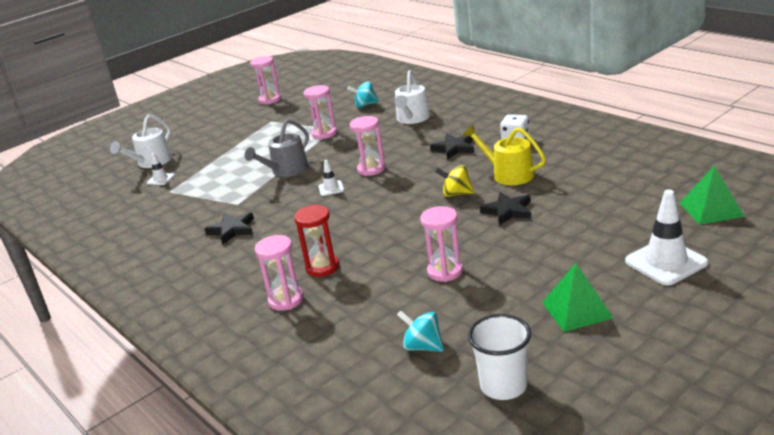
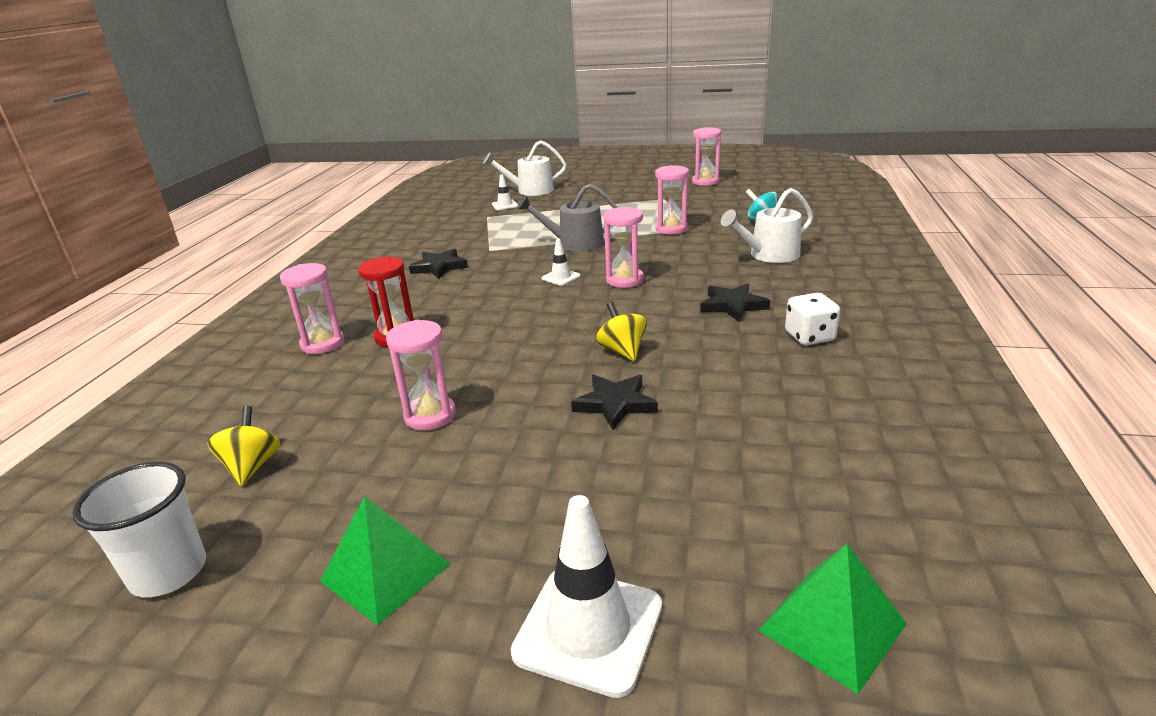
camera: 50 degrees right, 0 degrees up
(423, 346) = (252, 467): turquoise spinning top -> yellow spinning top
(508, 174) = (713, 367): yellow watering can -> none

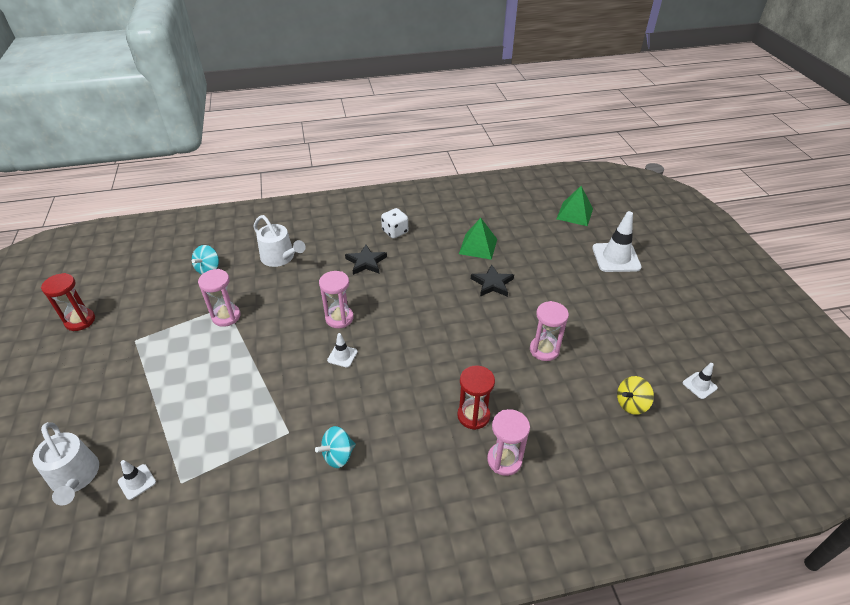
camera: 115 degrees left, 15 degrees up
(169, 572) = (699, 385): white cup -> white traffic cone
(385, 572) = (639, 315): green pyramid -> green pyramid (478, 246)
(439, 267) = (338, 455): black star -> turquoise spinning top
(575, 243) = (266, 371): grey watering can -> none
(622, 351) = (439, 294): yellow spinning top -> none
(705, 182) = (80, 321): pink hourglass -> red hourglass

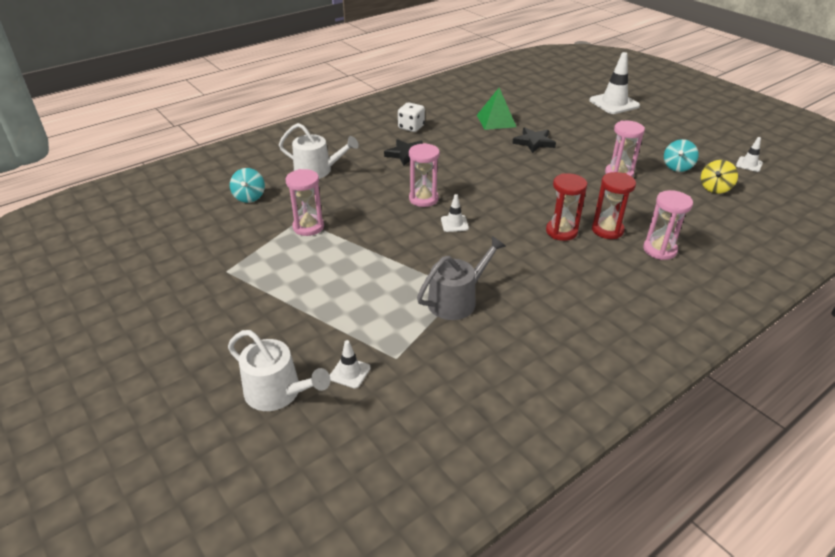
camera: 25 degrees left, 5 degrees down
(80, 321) = (142, 274): red hourglass -> red hourglass (561, 231)
(275, 442) = (456, 300): none -> grey watering can
(338, 455) = (523, 290): turquoise spinning top -> turquoise spinning top (677, 167)
(574, 214) = (554, 82): green pyramid -> none

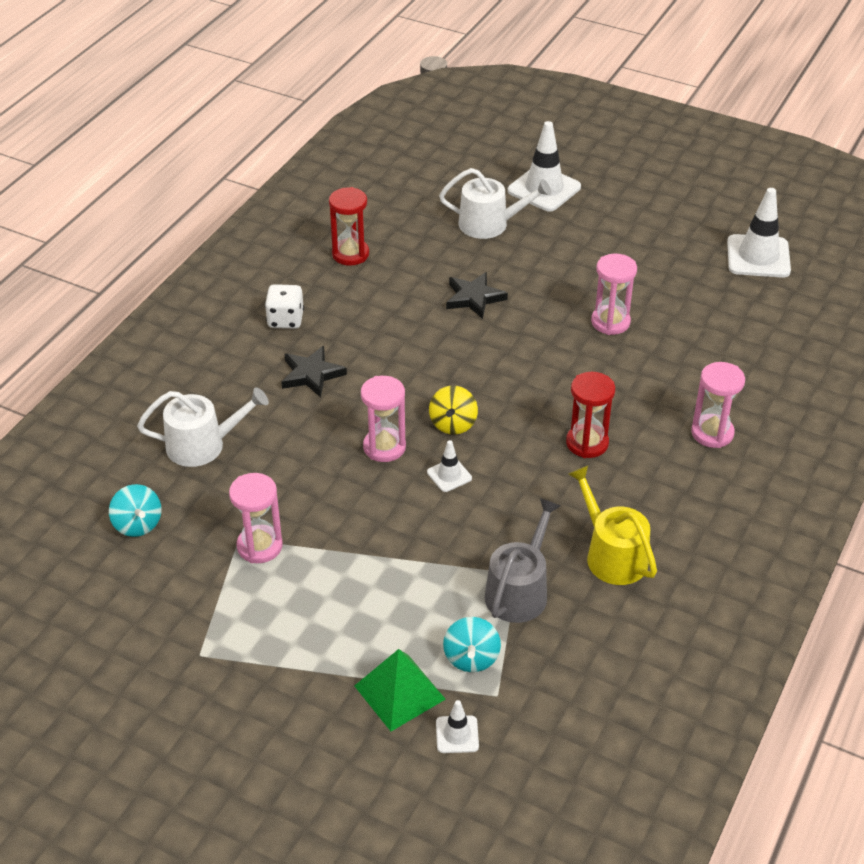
camera: 25 degrees left, 5 degrees up
(278, 392) = (392, 792): white watering can -> white watering can (490, 224)
(496, 121) = (400, 271): green pyramid -> green pyramid (399, 692)
(538, 299) = (612, 555): none -> yellow watering can
(607, 230) = (639, 422): red hourglass -> red hourglass (350, 254)
(677, 167) = (676, 288): turquoise spinning top -> turquoise spinning top (471, 658)
(715, 188) = (734, 311): yellow spinning top -> yellow spinning top (453, 424)
(749, 164) = (758, 257): white traffic cone -> white traffic cone, size x1.99

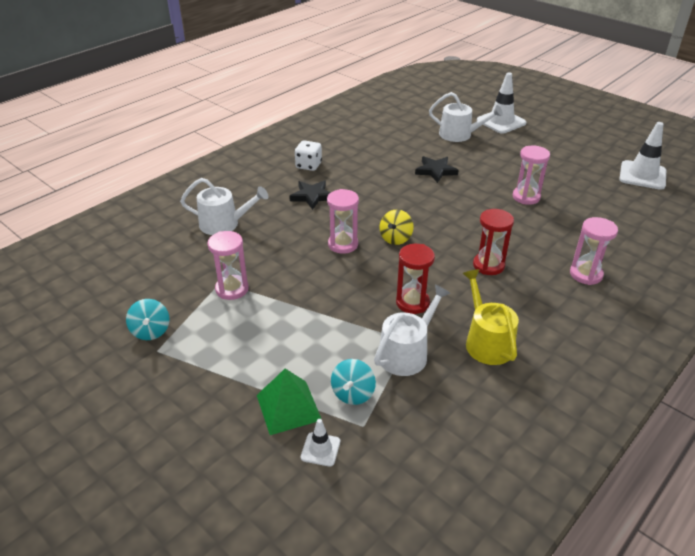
camera: 15 degrees right, 5 degrees down
(138, 524) = (159, 262): turquoise spinning top -> turquoise spinning top (151, 331)
(350, 254) = (364, 138): red hourglass -> red hourglass (412, 303)
(449, 475) = (381, 268): white traffic cone -> none
(519, 591) = (406, 353): grey watering can -> white watering can

